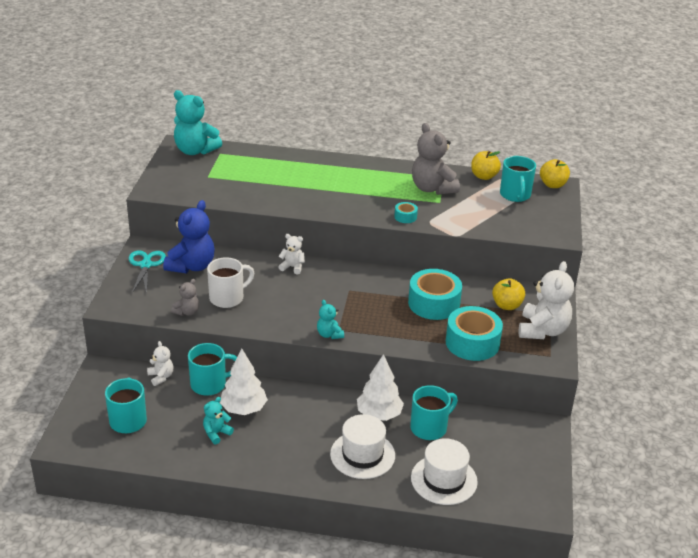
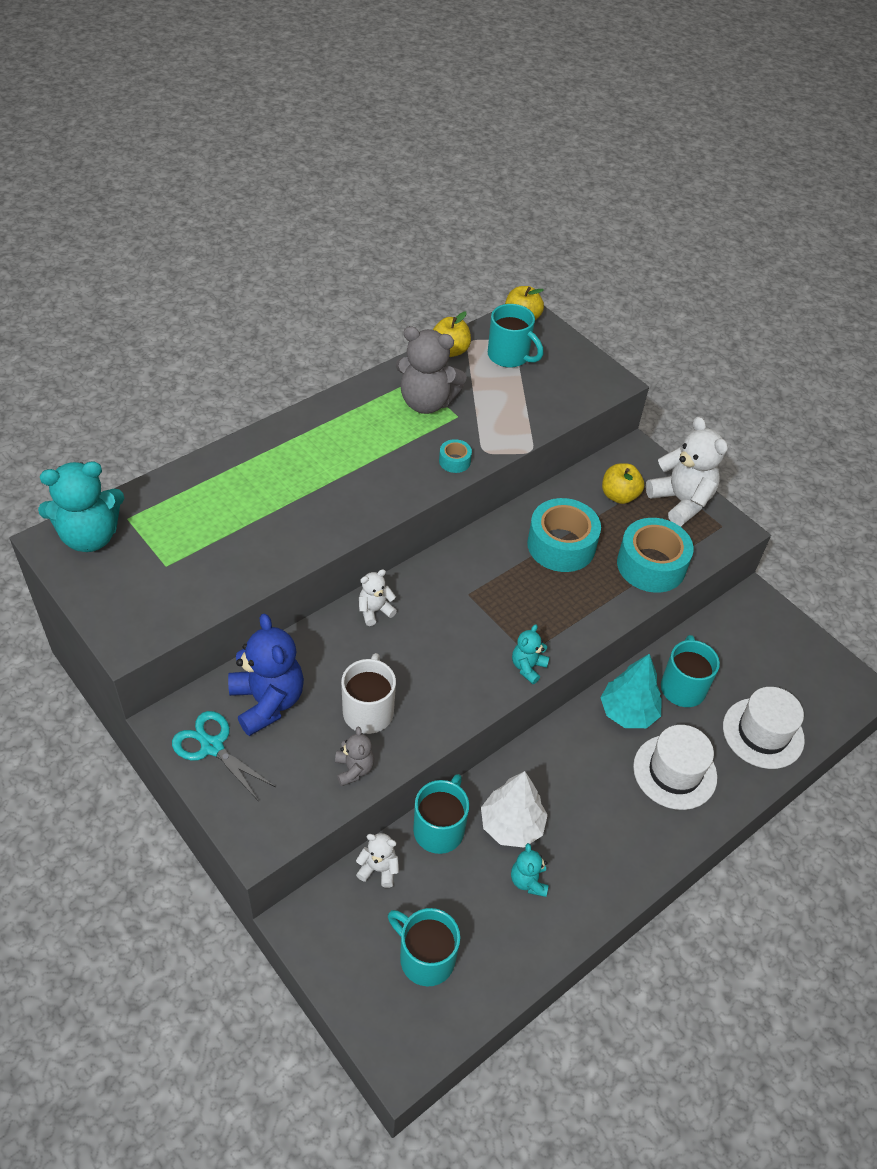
camera: 50 degrees left, 15 degrees up
(329, 334) = (528, 667): turquoise teddy bear -> turquoise teddy bear turned 105 degrees clockwise
(379, 414) = (628, 712): white tree -> turquoise tree

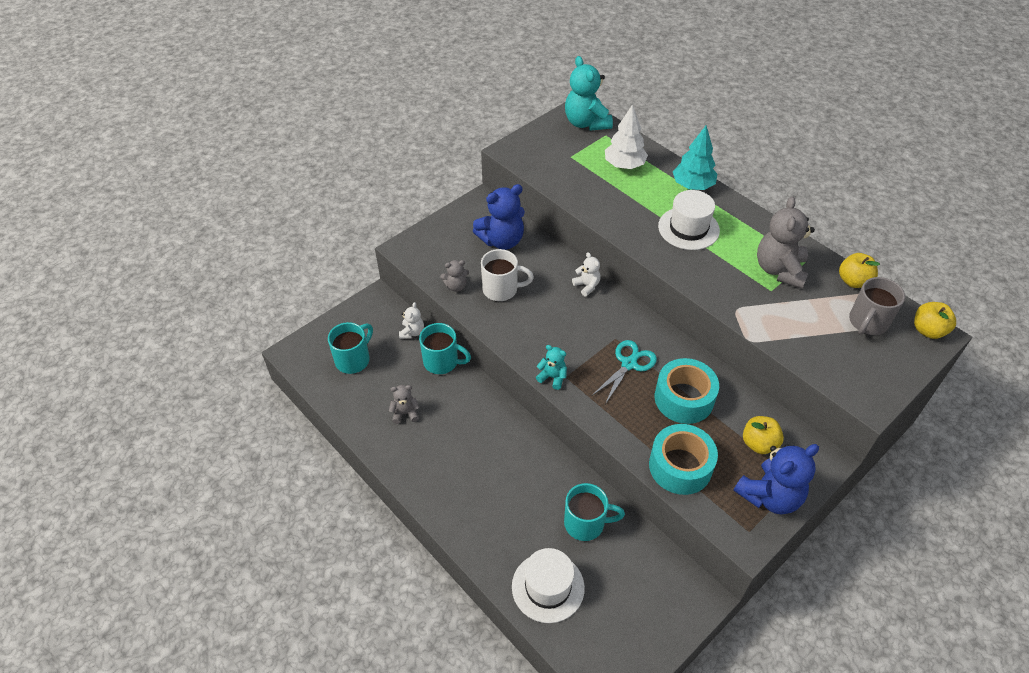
camera: 90 degrees right, 0 degrees up
(212, 747) = (466, 220): turquoise scissors -> turquoise scissors (629, 364)
(454, 461) = (716, 291): turquoise tape -> none
(509, 356) = (867, 322): turquoise mug -> grey mug
(511, 825) = (447, 402): white tree -> white tree (624, 165)
(528, 881) = (405, 413): turquoise teddy bear -> grey teddy bear
(628, 712) = (553, 479): turquoise tree -> turquoise tree (692, 186)
(674, 772) = (501, 512): white hat -> white hat (688, 228)
(681, 501) = (770, 496): white teddy bear -> blue teddy bear

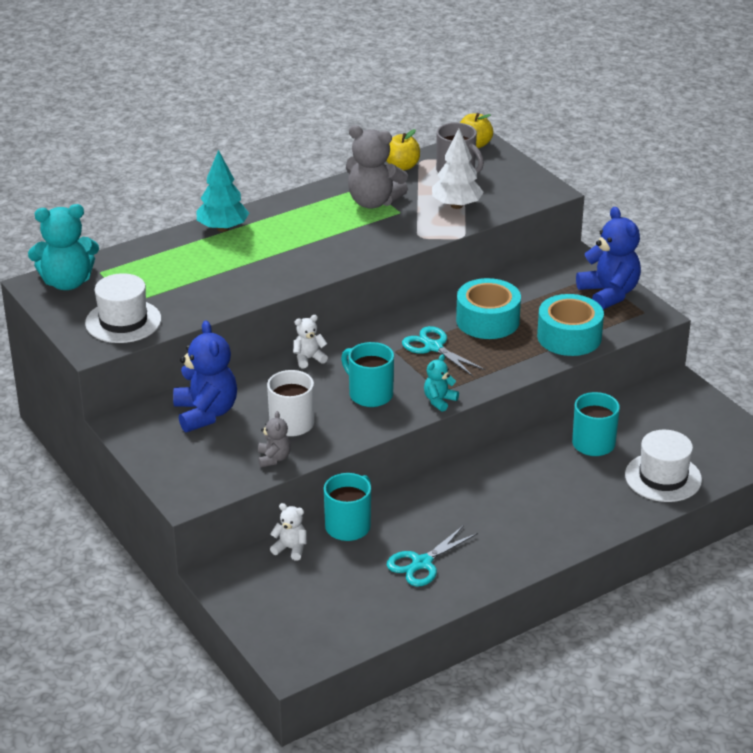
camera: 80 degrees left, 15 degrees down
(353, 359) = (322, 605): turquoise mug -> turquoise mug (369, 394)
(405, 413) = (422, 563): grey teddy bear -> turquoise scissors
(624, 165) = (165, 267): white tree -> white tree (456, 205)
(688, 228) = (291, 243): white hat -> white hat (123, 321)
(759, 443) = (550, 288): yellow apple -> none

